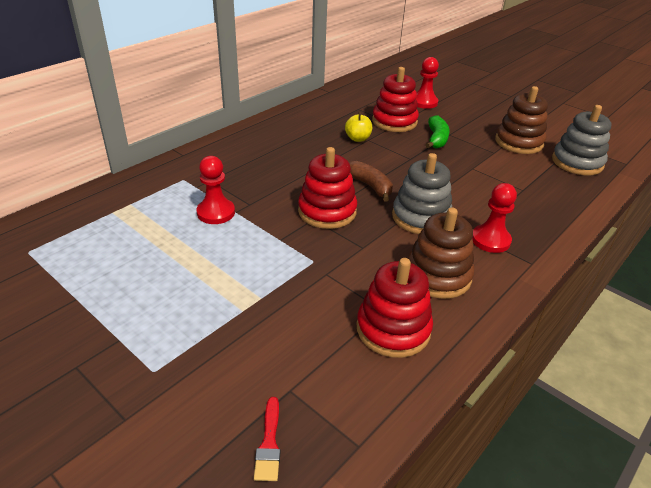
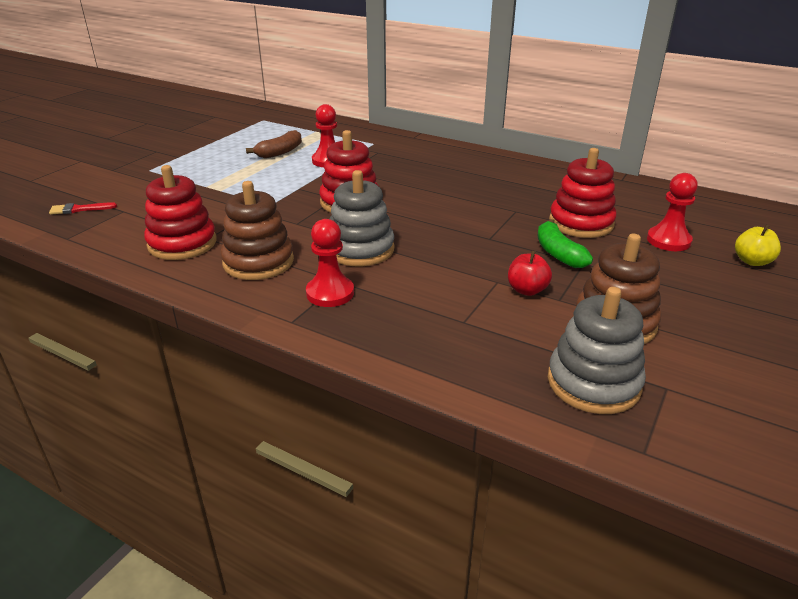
camera: 80 degrees right, 5 degrees down
(357, 139) = (511, 205): yellow apple -> yellow apple (752, 261)
(370, 186) = (408, 219): brown banana -> brown banana (280, 152)
(436, 139) = (558, 253): green banana -> green banana turned 75 degrees clockwise
(484, 160) = (527, 290): none -> red apple

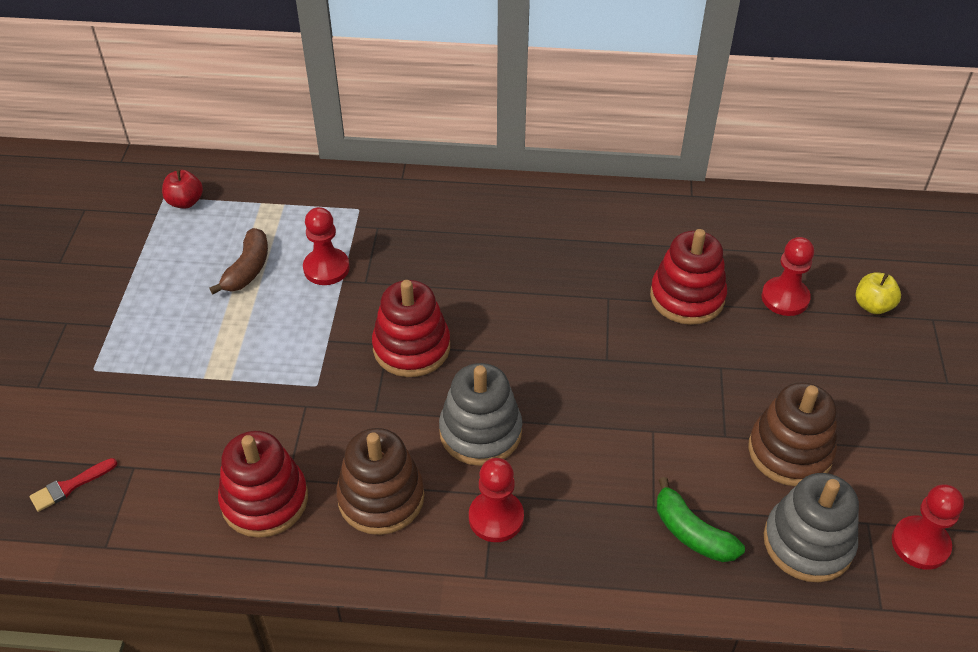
camera: 25 degrees left, 15 degrees up
(527, 290) = (688, 434): red apple -> red apple (185, 202)
(558, 253) = (689, 360): green banana -> green banana (692, 533)
(717, 418) = (920, 544): none -> red pawn

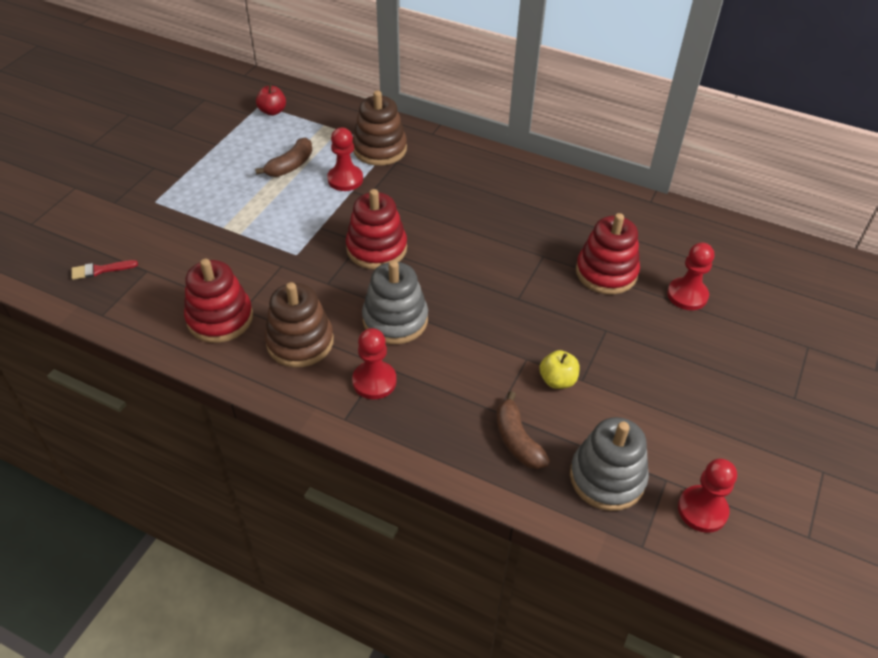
camera: 20 degrees right, 0 degrees up
(692, 533) = (517, 440): green banana -> brown banana
(790, 451) = (629, 407): brown stacking toy -> brown stacking toy (380, 149)
(873, 306) = (760, 321): yellow apple -> yellow apple (557, 380)

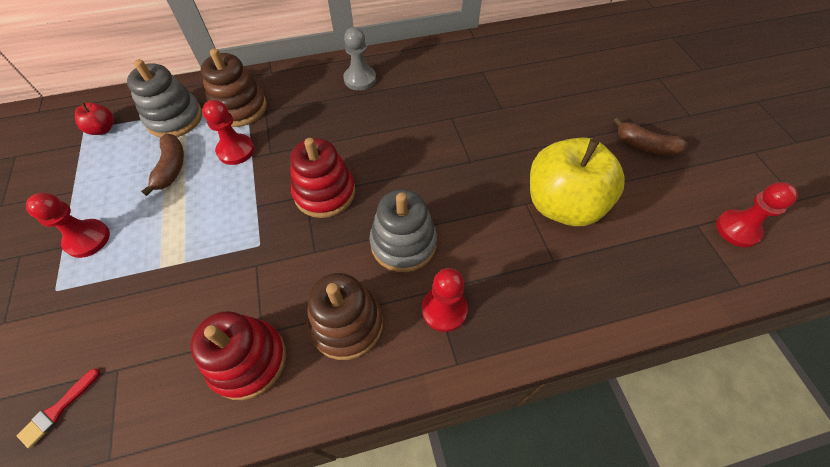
camera: 40 degrees left, 10 degrees up
(499, 179) = (360, 79): none -> grey pawn
(517, 440) = (590, 272): brown banana -> brown banana (645, 146)
(557, 380) = (562, 204): yellow apple -> yellow apple, size x2.36
(606, 272) = (503, 103): red stacking toy -> none
(607, 478) = (669, 253): grey stacking toy -> grey stacking toy (175, 118)
(687, 295) = (565, 87): red pawn -> red pawn (87, 239)

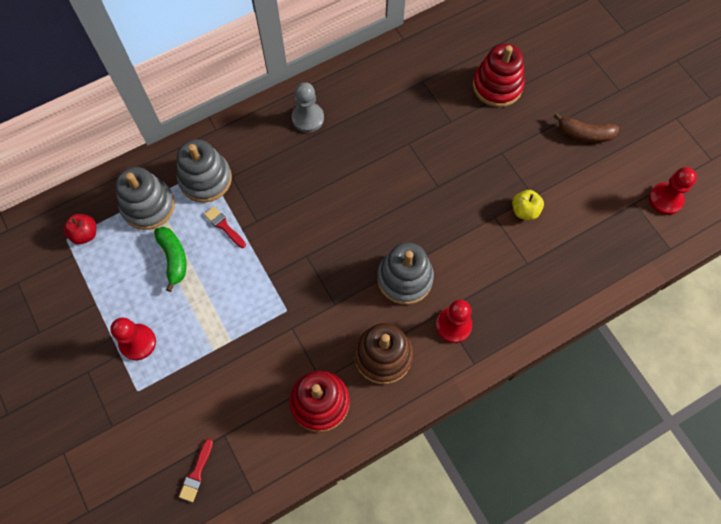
camera: 15 degrees left, 10 degrees up
(171, 168) = (173, 258): brown banana -> green banana
(236, 150) = (224, 226): red pawn -> red brush
(240, 108) = (205, 179): brown stacking toy -> grey stacking toy
(324, 193) = (322, 249): red stacking toy -> red stacking toy (497, 86)
(562, 204) = (524, 210): yellow apple -> yellow apple, size x0.42

